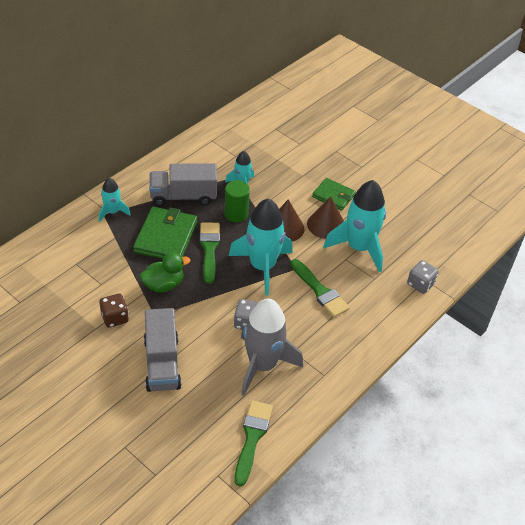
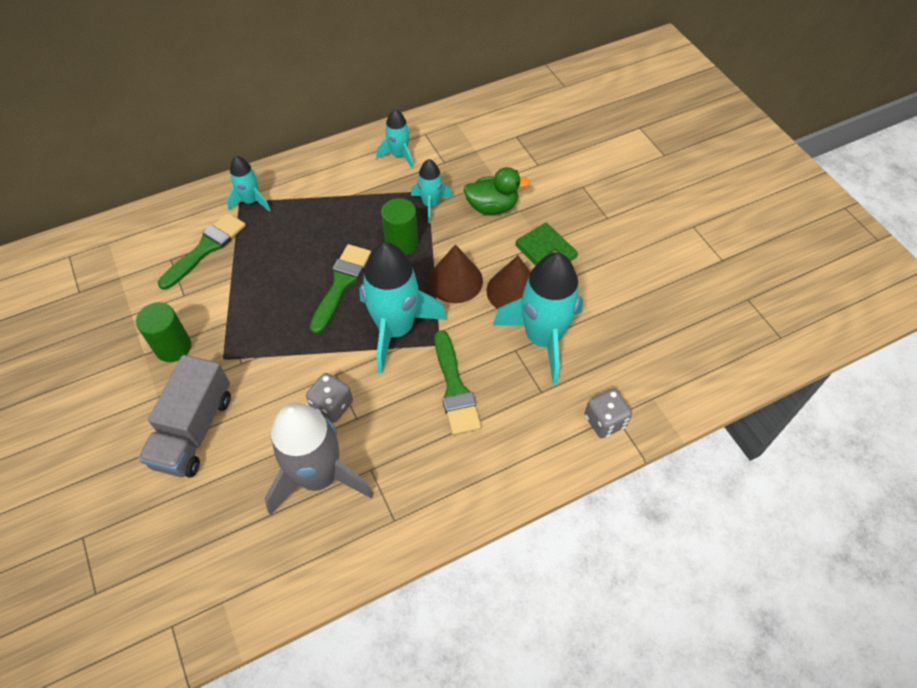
camera: 25 degrees right, 10 degrees up
(115, 318) = (173, 347): brown dice -> green cylinder
(163, 285) = (257, 318): green duck -> green duck (492, 207)
(166, 237) = (296, 252): green wallet -> none
(183, 196) = (348, 202): grey truck -> none
(201, 158) = (399, 155): none -> turquoise rocket
(252, 438) = (246, 584): green brush -> green brush (206, 248)

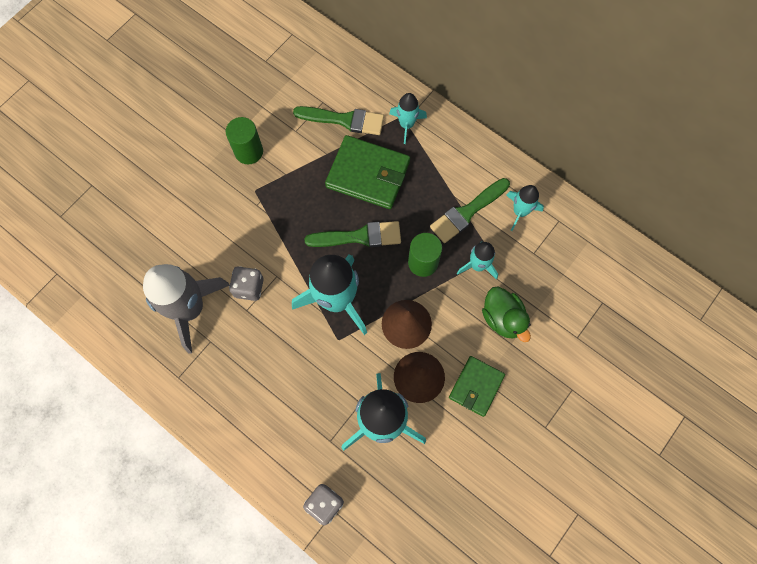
camera: 65 degrees right, 15 degrees up
(194, 430) = (191, 205): grey truck -> none
(280, 252) = (368, 174): none -> green wallet
(455, 388) = (303, 371): green brush -> green brush (467, 212)

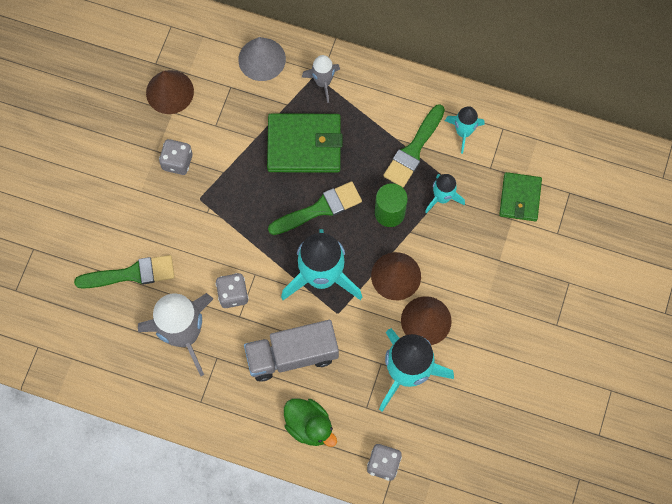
camera: 20 degrees left, 0 degrees up
(249, 151) = (177, 162): green cylinder -> grey dice
(267, 89) = (170, 92): none -> brown cone
(280, 364) = (292, 355): none -> grey truck
(344, 120) = (259, 98): green brush -> green brush (131, 274)
(360, 87) = (262, 59): none -> grey cone
(406, 124) = (323, 82): turquoise rocket -> grey rocket
(476, 386) = (481, 310): green wallet -> green wallet (520, 198)
(503, 318) = (483, 239): green duck -> green duck (309, 426)

